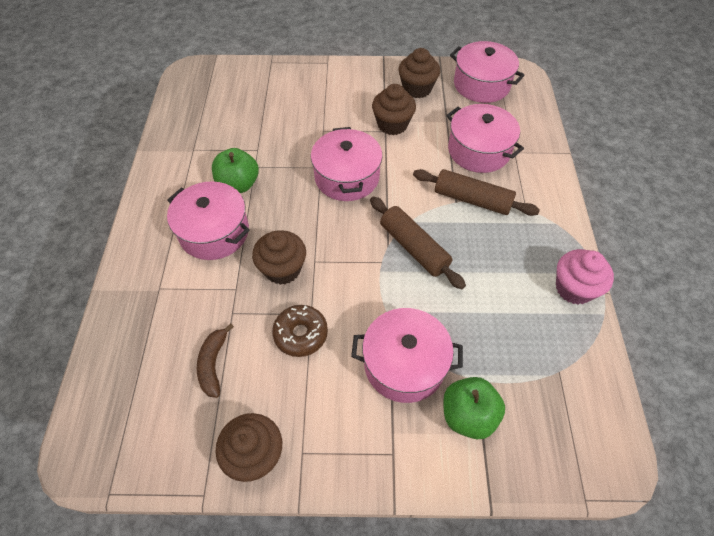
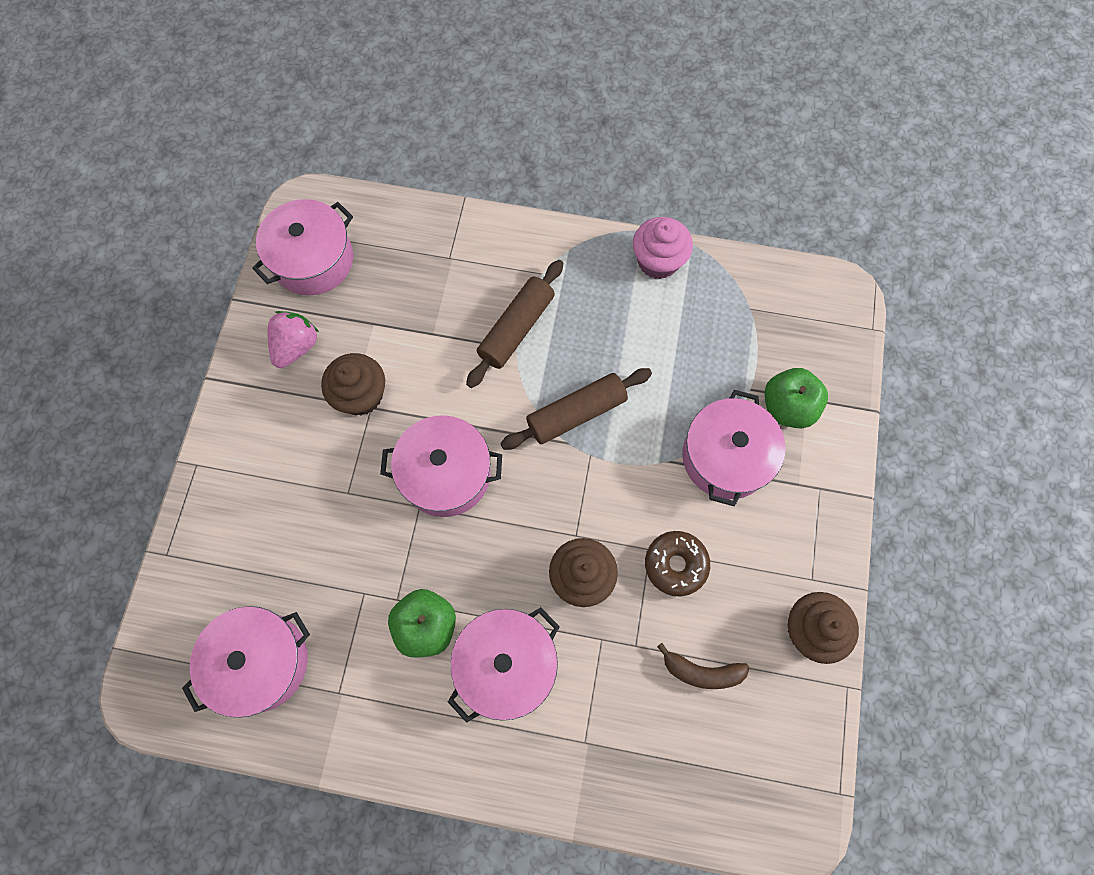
camera: 80 degrees left, 15 degrees up
(417, 89) = (296, 346): brown cupcake -> pink strawberry
(479, 150) = (437, 298): pink pot -> pink pot (261, 662)

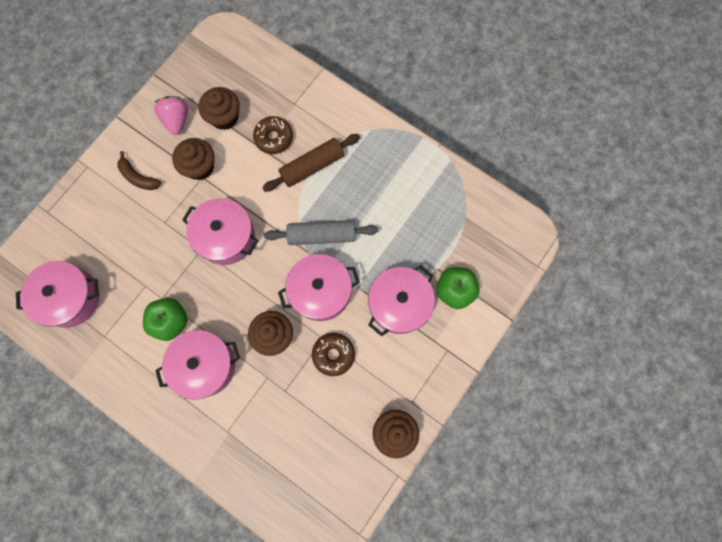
camera: 25 degrees right, 5 degrees up
(296, 346) = (177, 120): pink strawberry -> pink strawberry turned 60 degrees counterclockwise
(313, 260) = (212, 70): pink pot -> pink pot (320, 291)
(362, 315) = (224, 117): none -> brown cupcake
(445, 314) = (274, 138): none -> brown donut
(576, 413) = (321, 235): brown rolling pin -> grey rolling pin
(658, 261) = (422, 161): pink cupcake -> none
(701, 672) = (315, 424): brown banana -> brown banana (138, 177)

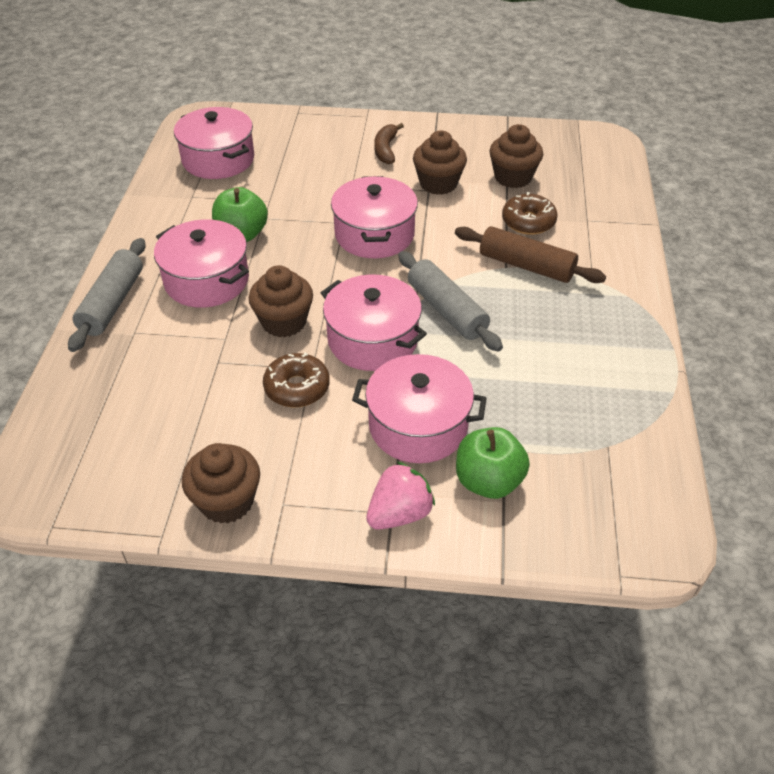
camera: 60 degrees right, 30 degrees down
(177, 120) = (474, 148): pink strawberry -> pink strawberry (399, 514)
(190, 435) = (112, 303): none -> grey rolling pin

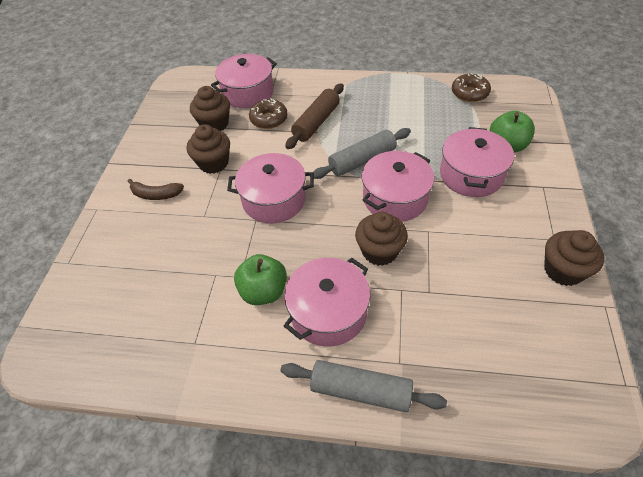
camera: 85 degrees left, 5 degrees up
(218, 159) = (133, 326): pink pot -> pink pot (248, 93)
(297, 388) = (449, 238): brown donut -> brown donut (469, 93)
(399, 514) = (543, 183): pink strawberry -> none

